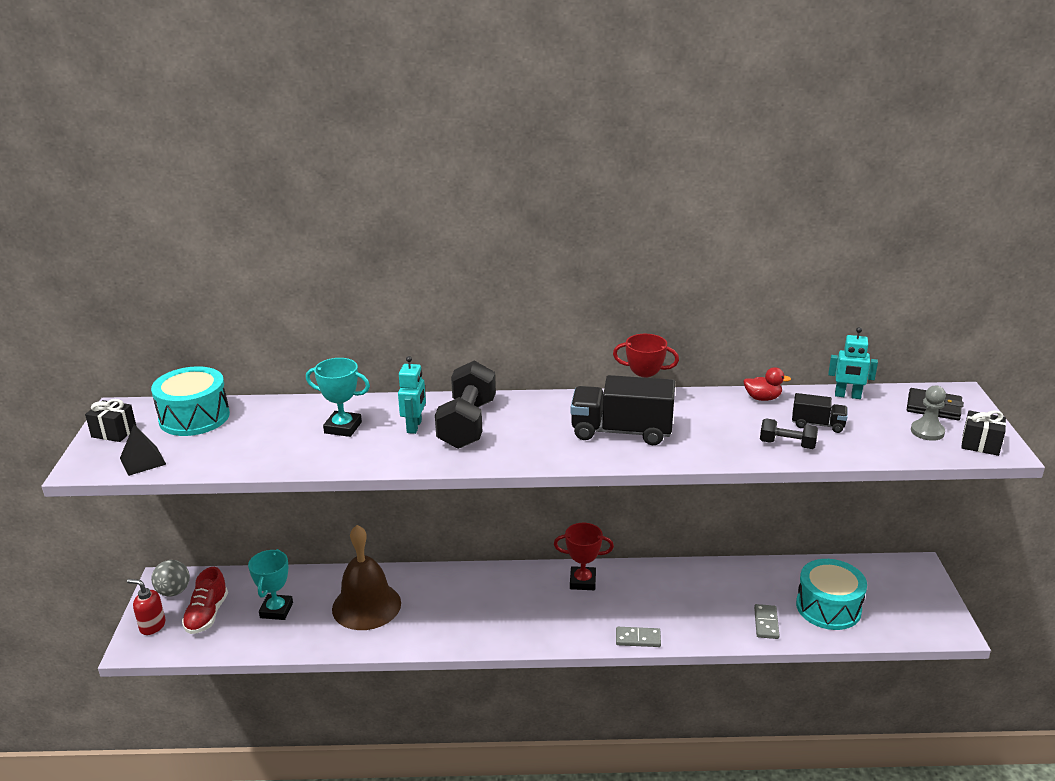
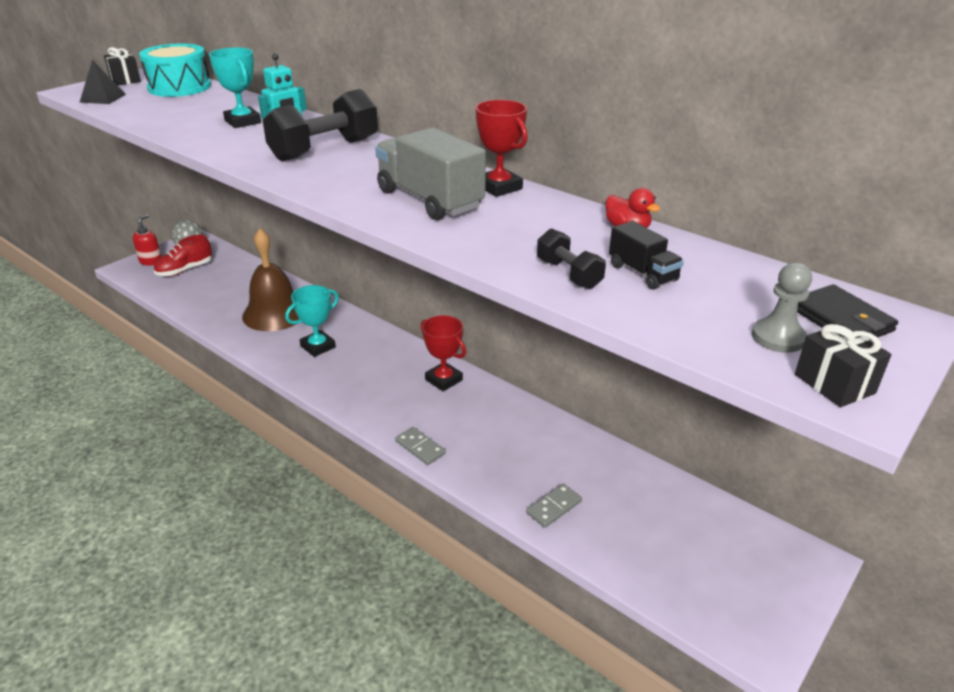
camera: 40 degrees right, 5 degrees up
(152, 626) = (151, 261): red soap dispenser -> red soap dispenser turned 45 degrees clockwise
(276, 610) = (222, 287): turquoise trophy -> turquoise trophy (318, 347)
(621, 431) = (430, 200): black truck -> grey truck
(828, 607) = (641, 534): turquoise drum -> none
(847, 396) = (737, 264): turquoise robot -> none

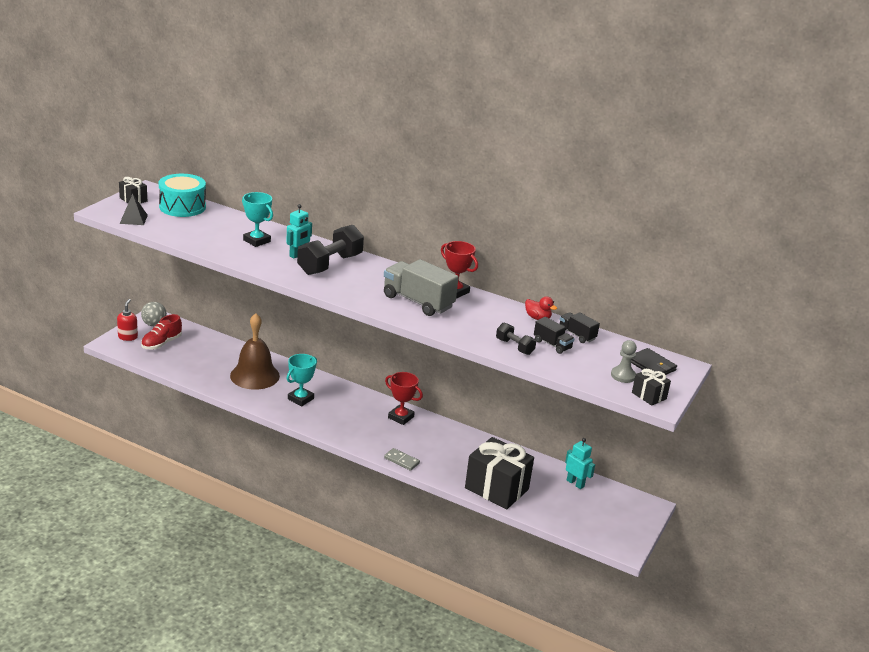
camera: 15 degrees left, 5 degrees down
(554, 507) = (496, 489): grey domino -> black gift
(687, 507) = (575, 483): none -> turquoise robot
(694, 258) = (577, 335): none -> black truck

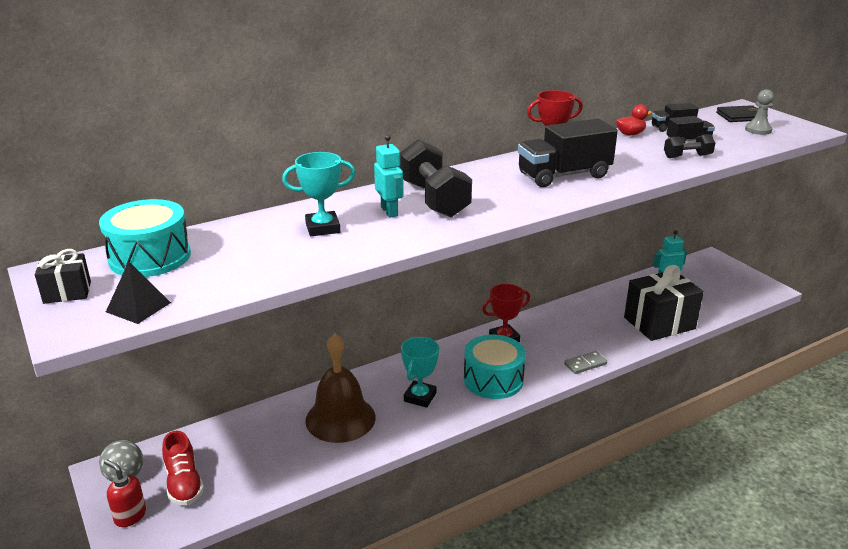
camera: 55 degrees left, 0 degrees up
(300, 399) = (420, 397): turquoise trophy -> turquoise trophy turned 45 degrees clockwise
(345, 423) = (493, 380): none -> turquoise drum
(418, 302) = (564, 175): grey truck -> black truck
(649, 396) = (797, 130): black gift -> none

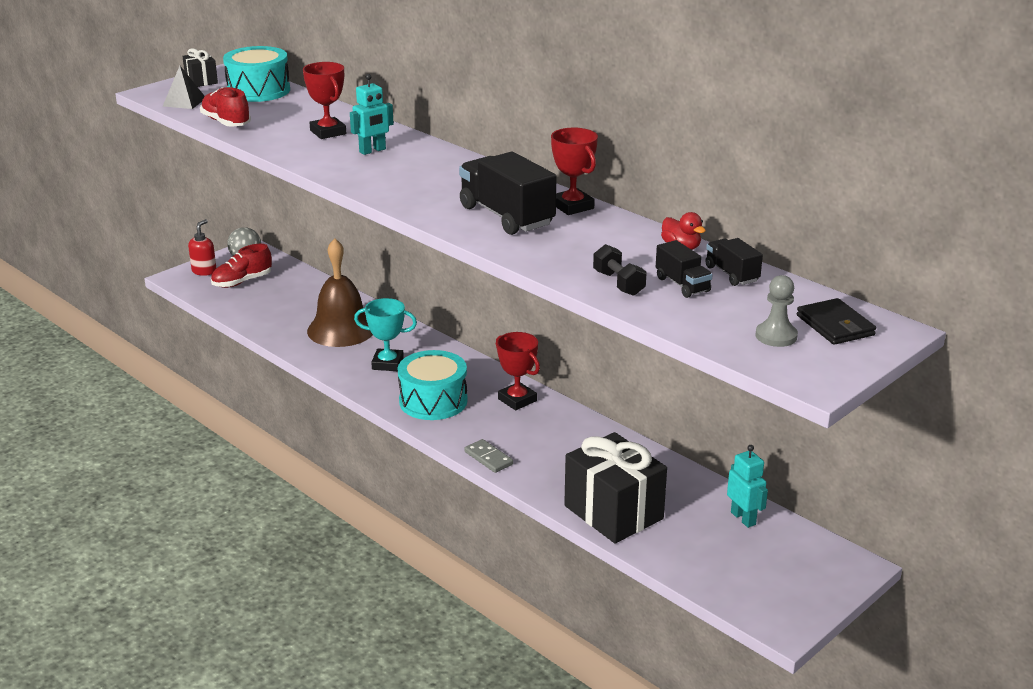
camera: 75 degrees right, 0 degrees up
(243, 282) = (226, 122): none -> red shoe
(322, 228) = (328, 132): turquoise trophy -> red trophy
(433, 199) = (409, 164): black dumbbell -> none

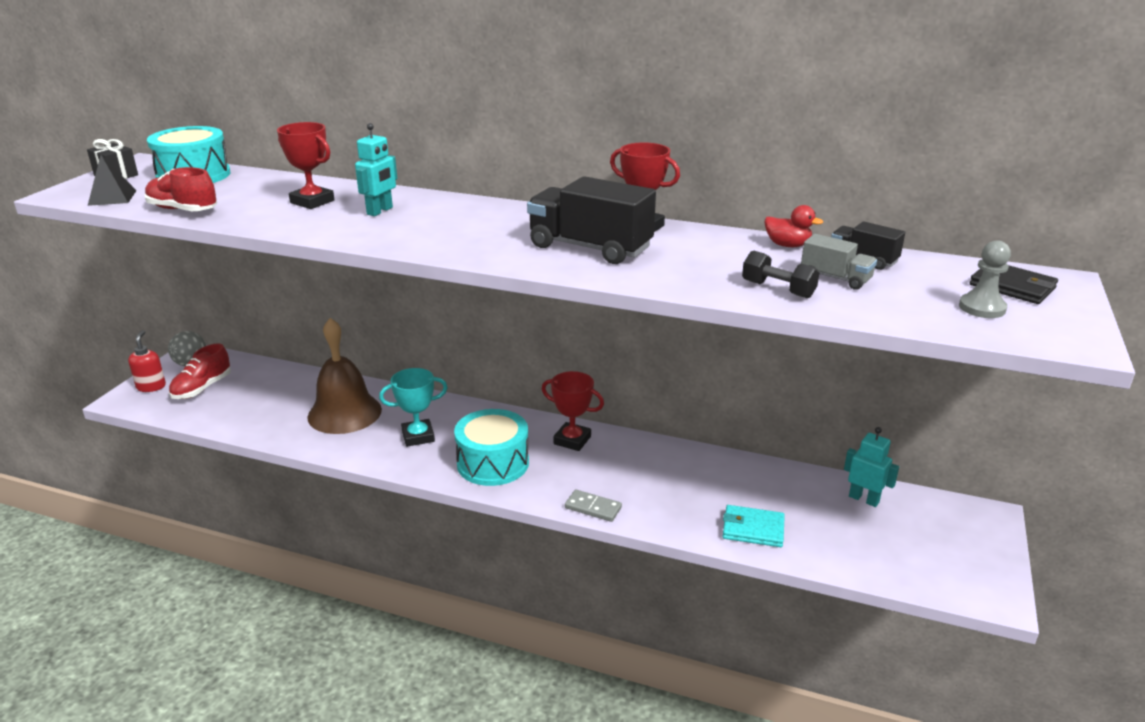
camera: 25 degrees left, 0 degrees up
(613, 512) = (753, 529): black gift -> turquoise wallet
(682, 285) = (835, 278): black truck -> grey truck

